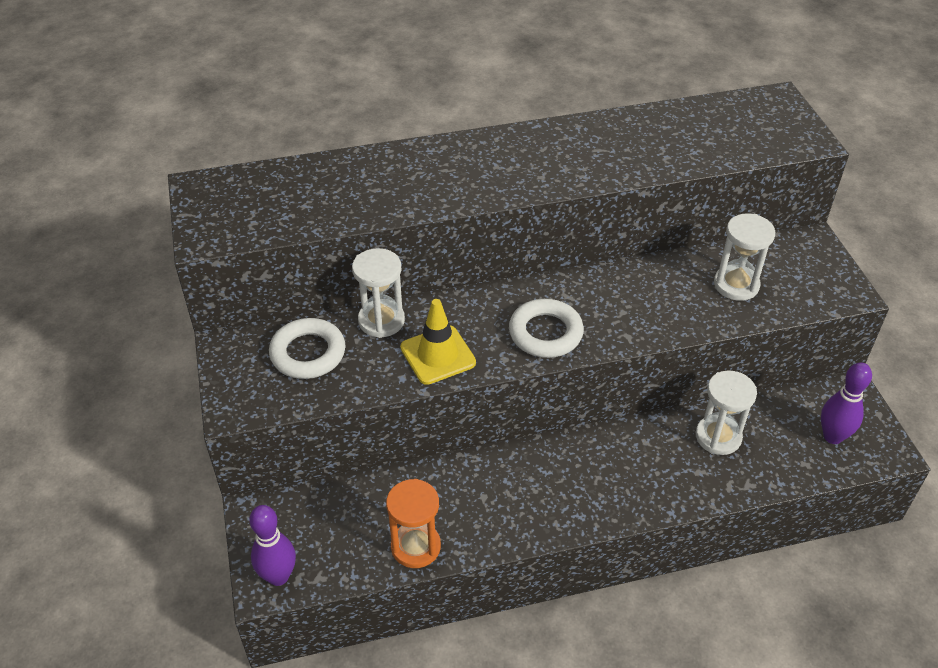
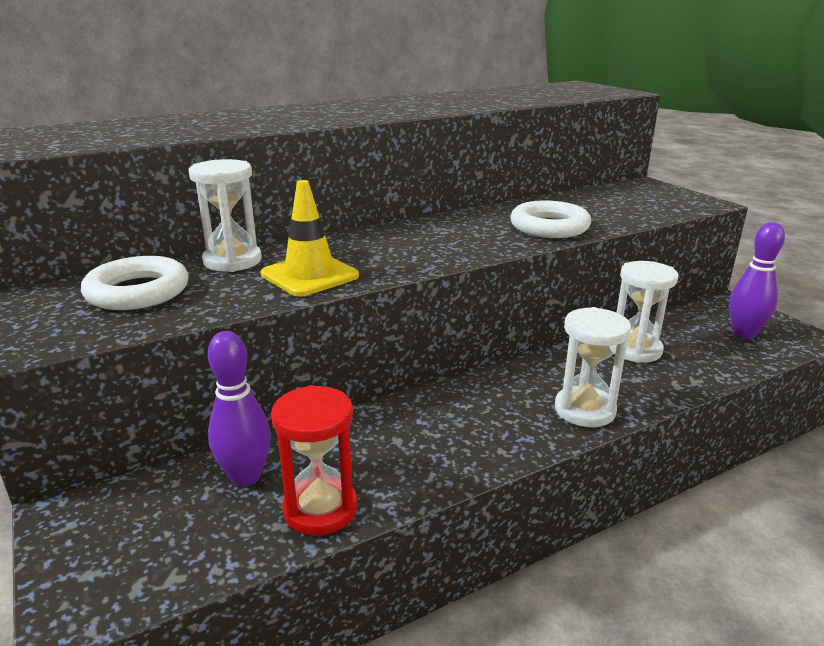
camera: 15 degrees left, 20 degrees down
(278, 576) = (101, 590): purple bowling pin -> purple bowling pin (245, 477)
(415, 546) = (320, 509): orange hourglass -> red hourglass
(545, 333) = (430, 249): white ring -> white ring (549, 227)
(736, 285) = (601, 207): white hourglass -> white hourglass (584, 410)

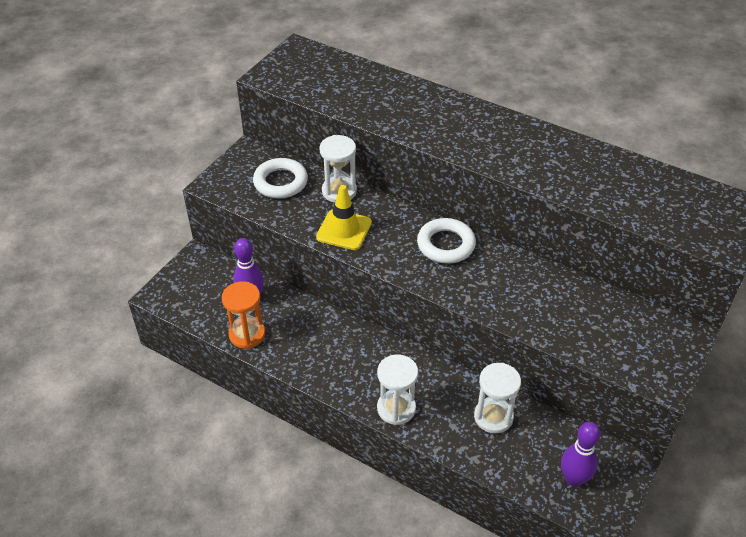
camera: 60 degrees right, 20 degrees up
(320, 509) = (247, 334): red hourglass -> orange hourglass
(549, 227) = (512, 303): white ring -> white ring (446, 245)

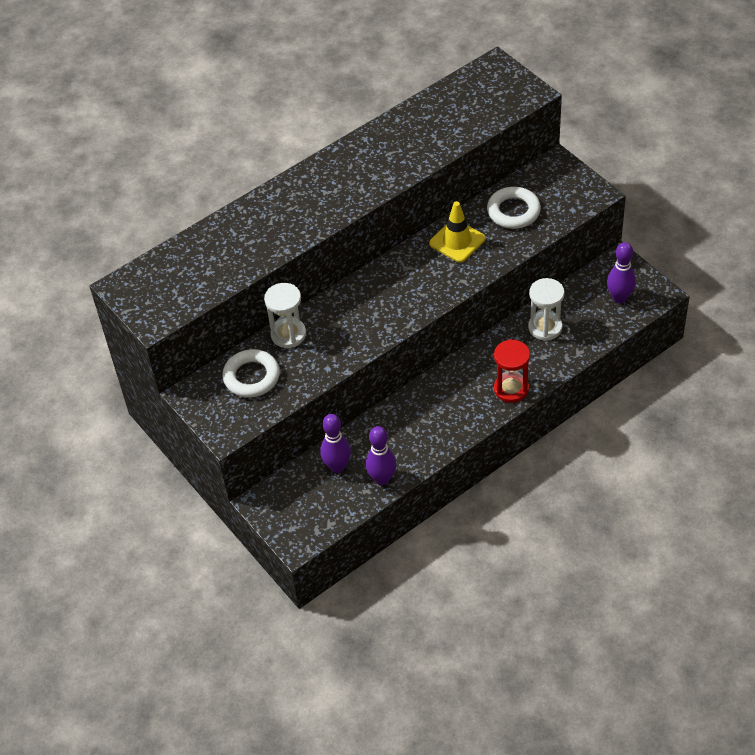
camera: 65 degrees left, 5 degrees up
(247, 334) = (382, 479): orange hourglass -> purple bowling pin
(344, 230) = (342, 343): yellow traffic cone -> yellow traffic cone (457, 241)
(396, 408) = (511, 389): white hourglass -> red hourglass
(446, 245) = (396, 277): white ring -> white ring (513, 211)

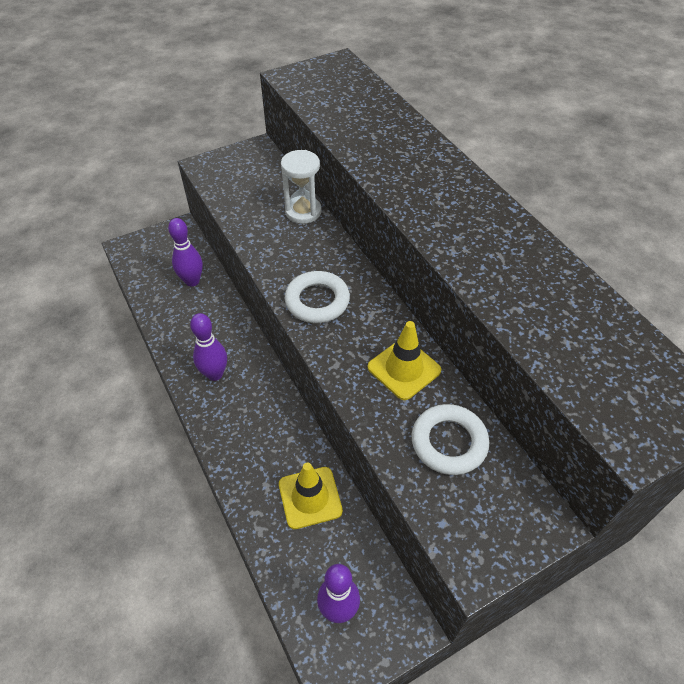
camera: 95 degrees right, 0 degrees up
(251, 377) = (260, 184): white ring -> white ring (317, 301)
(382, 479) = (163, 311): purple bowling pin -> purple bowling pin (215, 374)
(511, 389) = (229, 441): red hourglass -> none
(545, 327) = (310, 497): white hourglass -> yellow traffic cone

